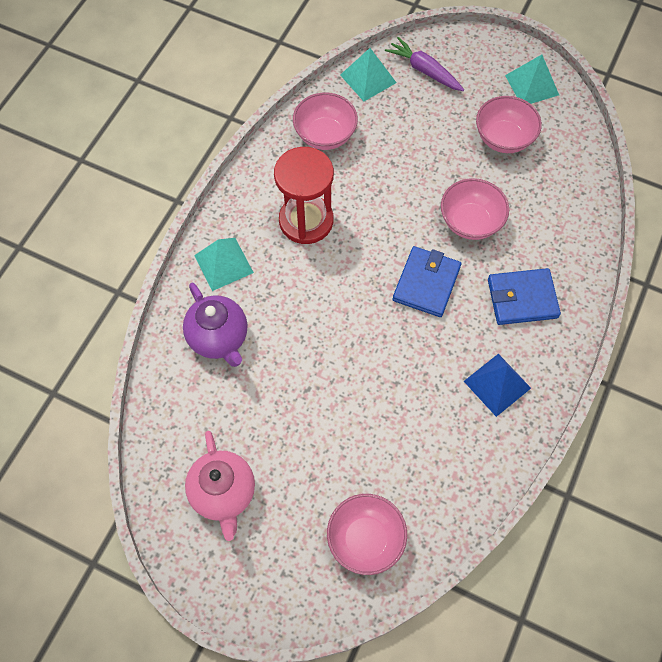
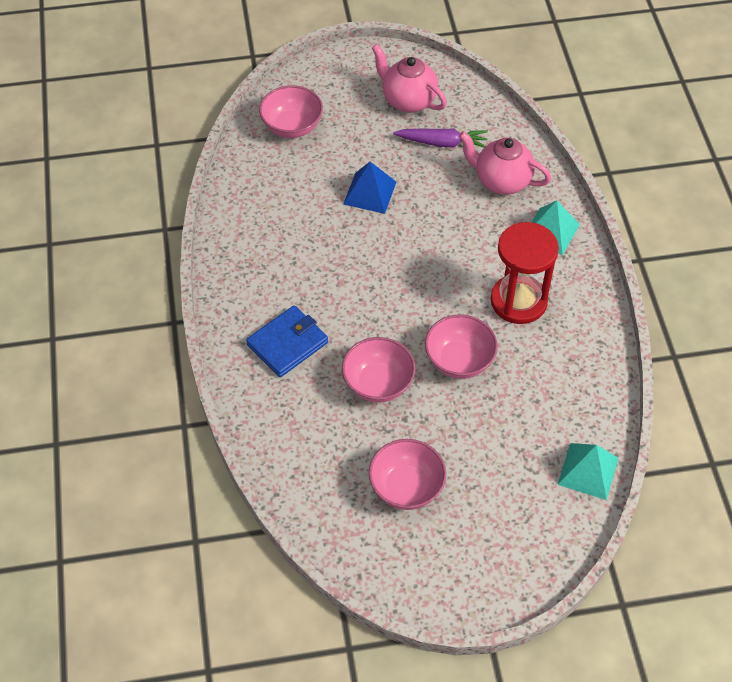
camera: 145 degrees right, 10 degrees down
(219, 338) = (501, 181): purple teapot -> pink teapot
(325, 135) = (573, 386): pink bowl -> pink bowl (459, 361)
(424, 70) = (542, 516): purple carrot -> purple carrot (442, 143)
(426, 283) = (377, 309): blue wallet -> none
(497, 384) = (265, 267): blue pyramid -> blue pyramid (370, 192)
(532, 85) = (420, 571): turquoise pyramid -> none

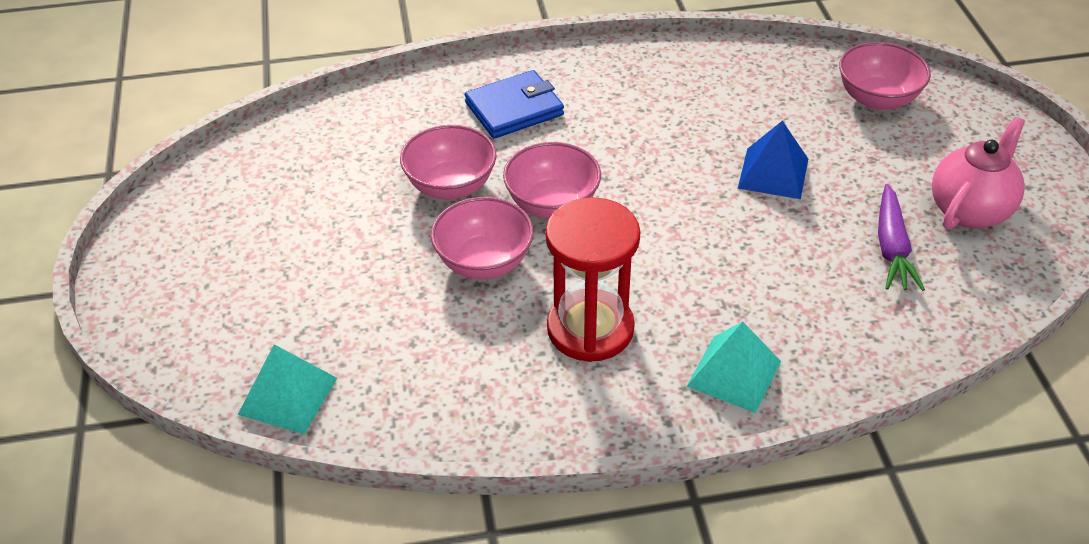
camera: 90 degrees right, 10 degrees down
(287, 343) = (514, 109): blue wallet -> blue wallet turned 75 degrees counterclockwise
(406, 487) = (295, 212): pink bowl -> pink bowl (552, 204)
(501, 181) = (828, 315): pink teapot -> none

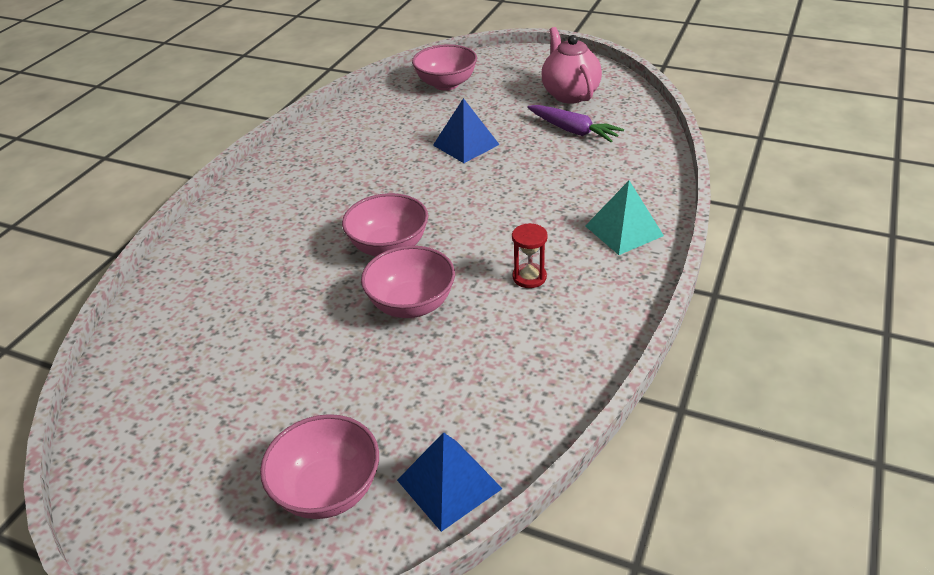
camera: 55 degrees left, 5 degrees down
(288, 396) = (449, 484): turquoise pyramid -> blue pyramid
(451, 186) = (310, 290): pink bowl -> pink bowl (328, 490)
(514, 109) = (267, 226): blue wallet -> none
(590, 329) = (529, 277): red hourglass -> red hourglass, size x0.47

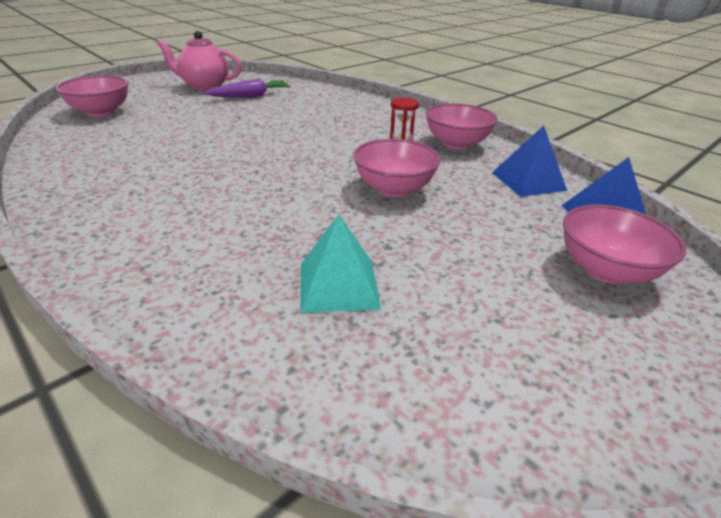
camera: 70 degrees left, 5 degrees down
(389, 247) = (305, 181): pink bowl -> pink bowl (456, 144)
(466, 144) = (206, 126): blue pyramid -> blue pyramid (528, 181)
(624, 230) = (380, 112): turquoise pyramid -> turquoise pyramid (338, 285)

